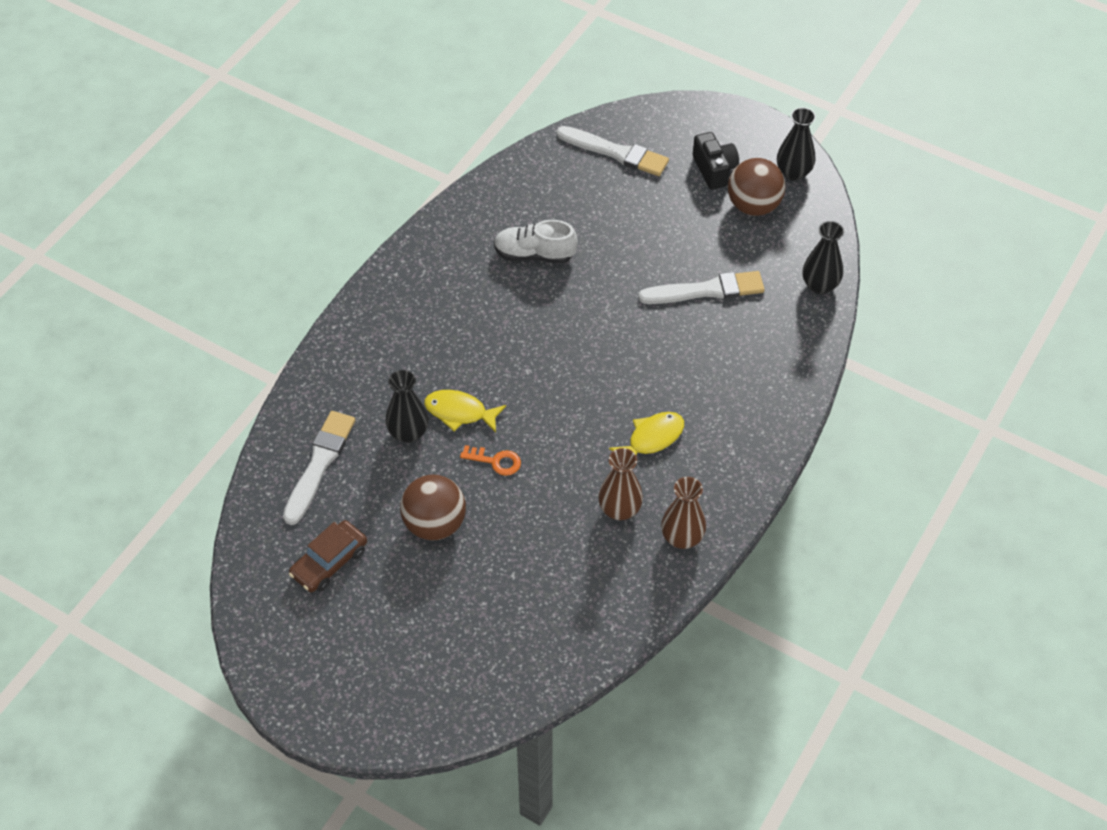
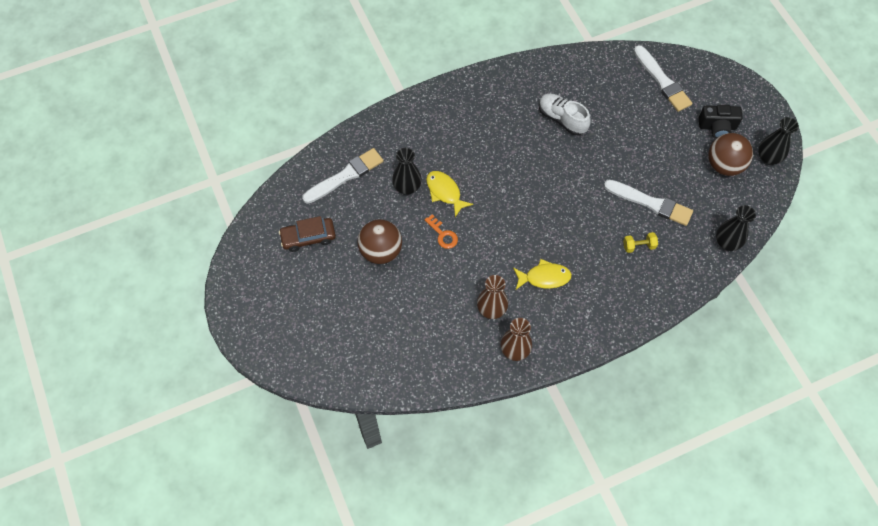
camera: 35 degrees right, 10 degrees up
(714, 170) = (717, 127): black camera -> black camera turned 75 degrees clockwise
(729, 343) = (639, 246): none -> yellow dumbbell

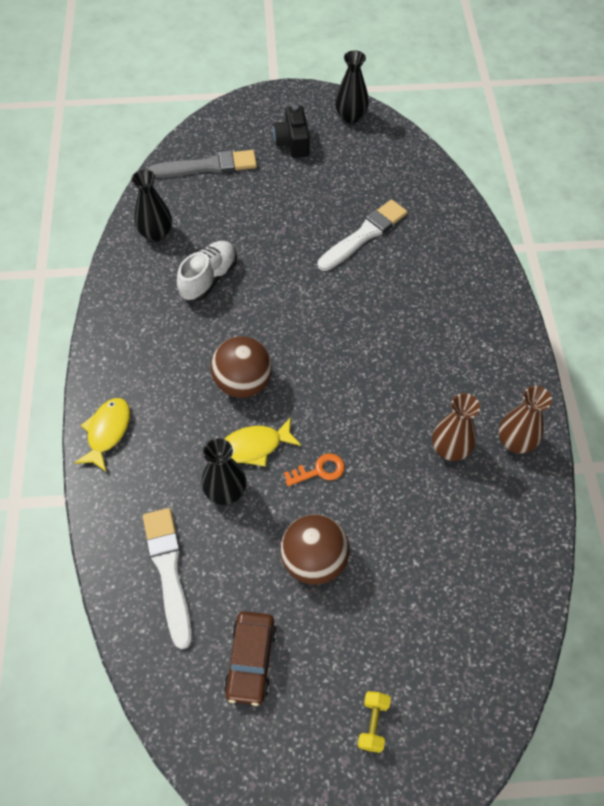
camera: 70 degrees left, 5 degrees down
(544, 277) = (424, 374): yellow fish -> yellow fish (107, 432)
(562, 119) = (209, 278): white shoe -> white shoe turned 150 degrees clockwise
(639, 246) = (415, 266): yellow dumbbell -> yellow dumbbell (373, 723)
(662, 81) = (207, 166): white brush -> grey brush
(717, 127) = (293, 142): black camera -> black camera turned 150 degrees clockwise
(724, 165) = (343, 154): brown ball -> brown ball (243, 382)
(727, 242) = (440, 187): black vase -> black vase (156, 233)

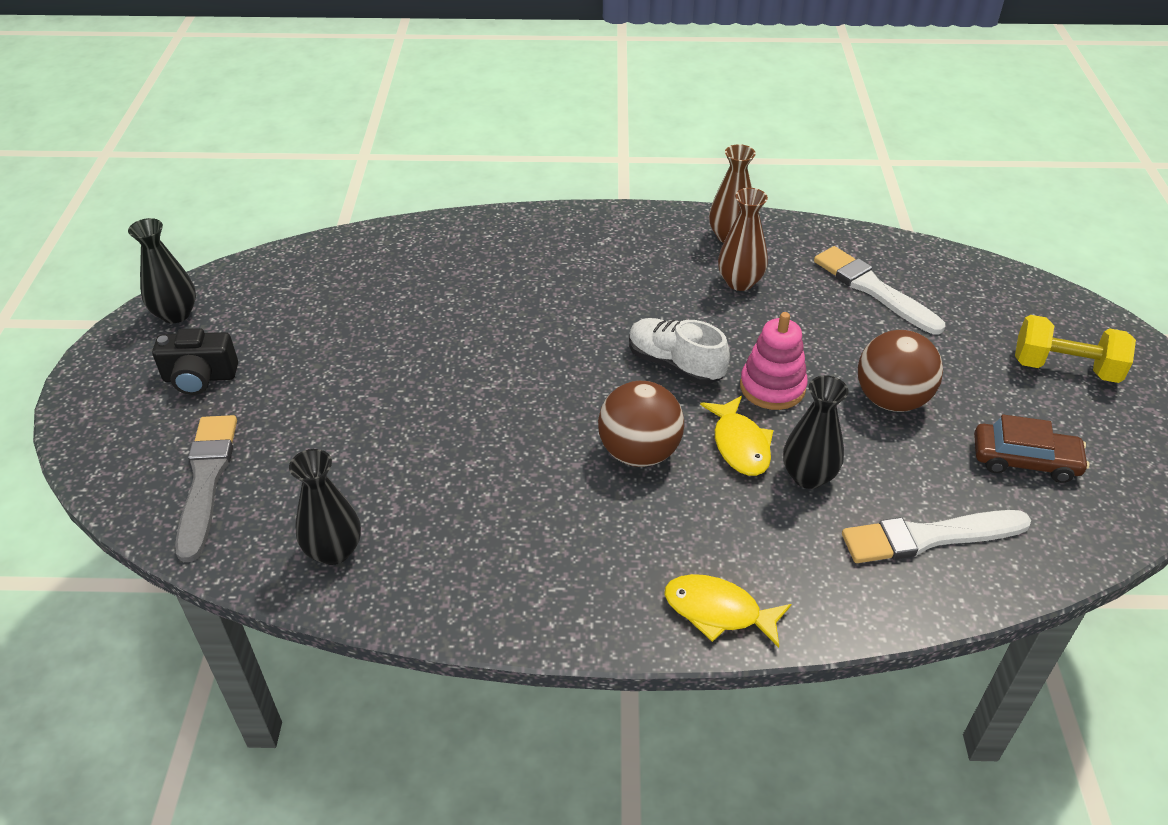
camera: 85 degrees left, 15 degrees down
(209, 278) = (447, 484): white shoe -> white shoe (675, 364)
(319, 470) = (772, 387): orange key -> pink stacking toy
(364, 235) = (409, 320): white brush -> white brush (873, 289)
(373, 723) = (1064, 368): yellow dumbbell -> yellow dumbbell, size x1.80

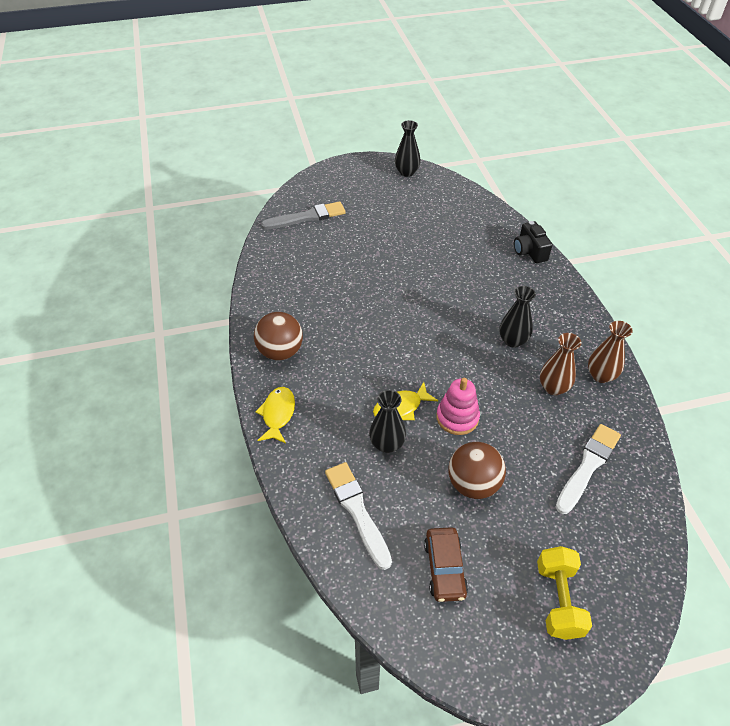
camera: 75 degrees right, 5 degrees up
(200, 378) = (368, 194): black camera -> black camera (529, 251)
(334, 551) = (279, 267): black vase -> black vase (513, 340)
(639, 452) = (378, 363): brown ball -> brown ball (280, 351)
(675, 364) = (456, 367): white shoe -> none

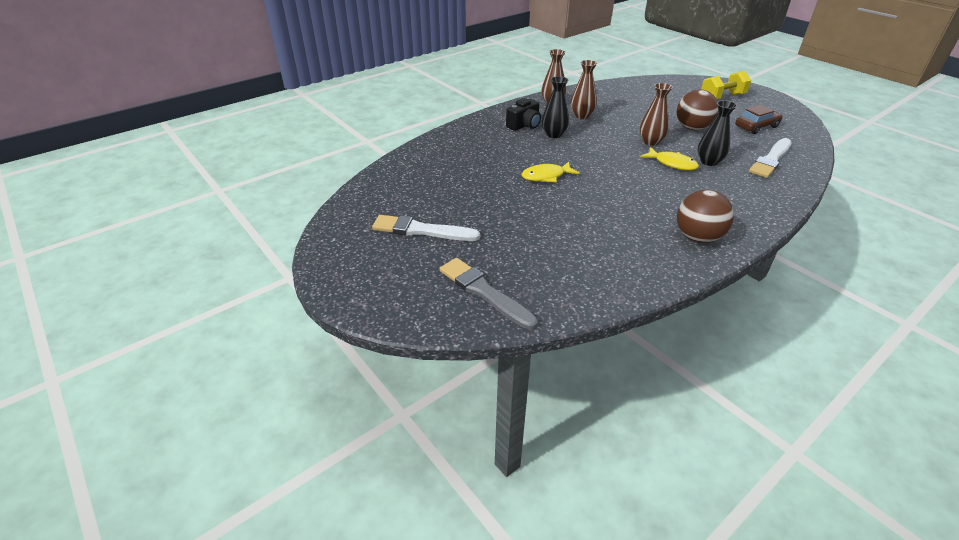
camera: 115 degrees left, 10 degrees down
(278, 414) = (756, 215): yellow fish -> yellow fish (546, 176)
(406, 172) = (339, 238): black vase -> none
(457, 417) = (650, 142): pink stacking toy -> brown vase
(529, 251) = (438, 143): black camera -> black camera (524, 125)
(588, 466) = (630, 99): white brush -> white brush (421, 230)

